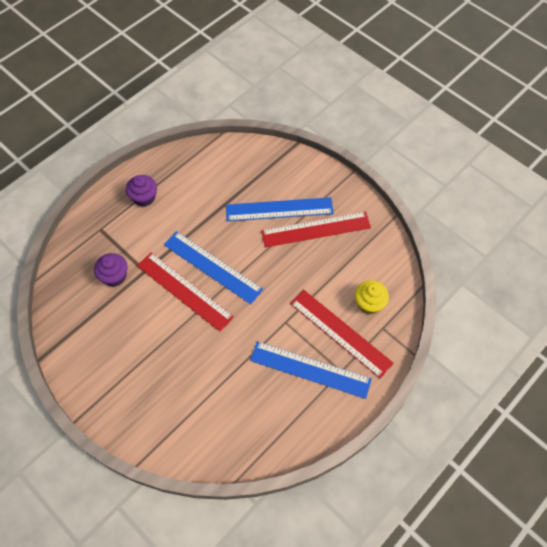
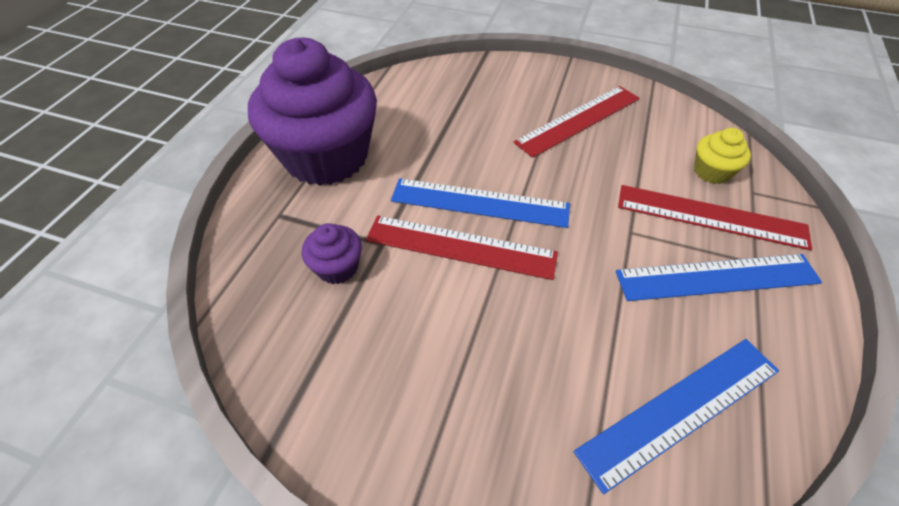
camera: 25 degrees left, 10 degrees down
(144, 197) = (326, 157): purple cupcake -> purple cupcake, size x2.42
(279, 209) = (518, 114): blue ruler -> blue ruler (680, 409)

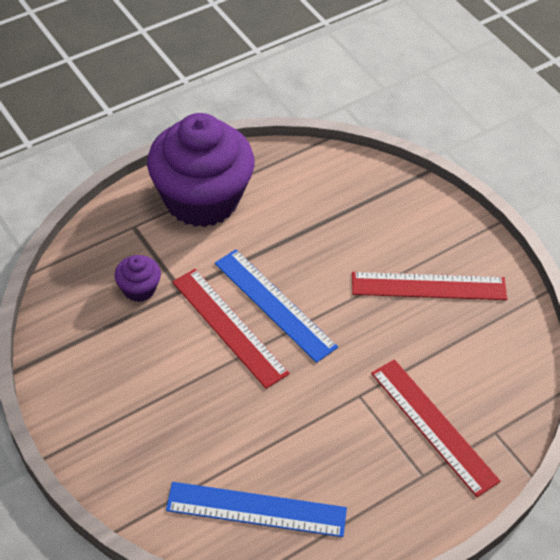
camera: 35 degrees right, 0 degrees up
(711, 172) = (483, 397): yellow cupcake -> none
(717, 277) = (380, 464): blue ruler -> none

